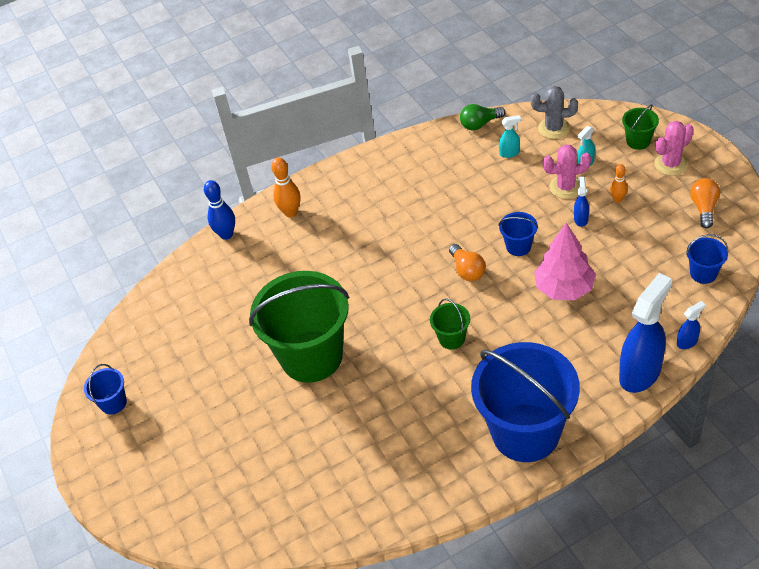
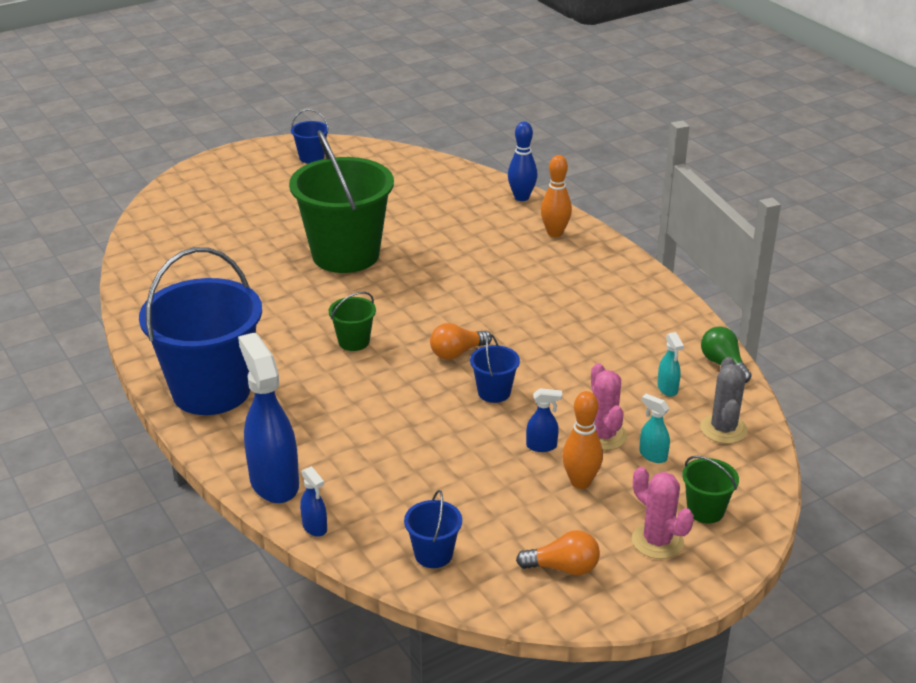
camera: 80 degrees right, 15 degrees down
(564, 288) = (420, 426): pink tree -> none
(618, 199) = (580, 482): orange bowling pin -> orange bowling pin, size x1.61
(640, 373) = (274, 482): blue spray bottle -> blue spray bottle turned 150 degrees counterclockwise

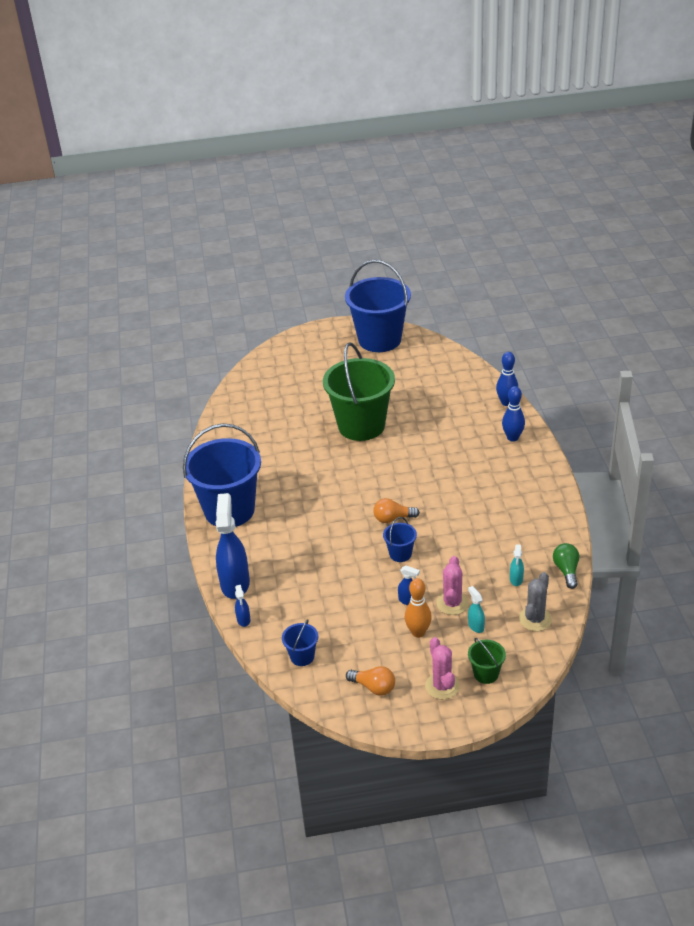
camera: 25 degrees right, 5 degrees up
(311, 157) = (379, 340): blue bucket -> blue bucket, size x2.38
(354, 342) = (332, 495): green bucket -> none
(555, 233) = (512, 438): orange bowling pin -> blue bowling pin

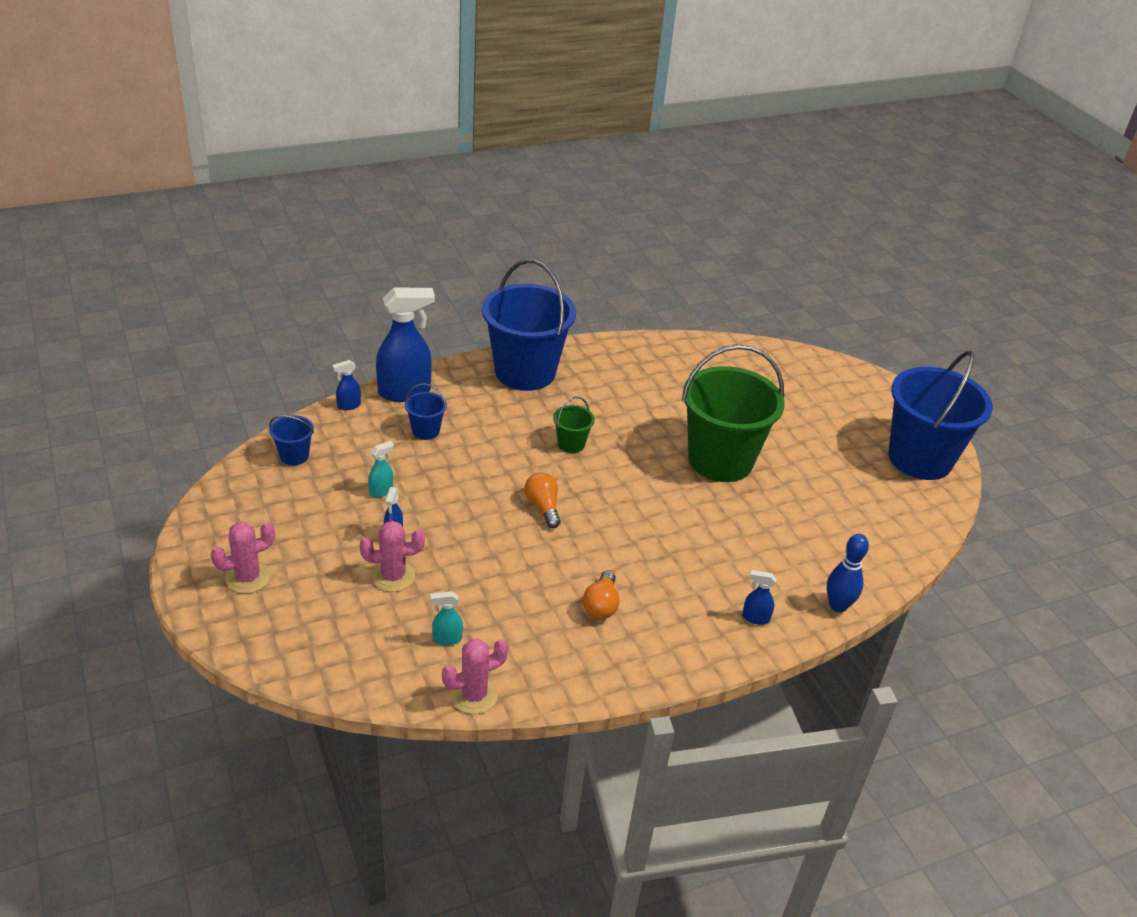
camera: 70 degrees right, 0 degrees up
(374, 687) = (246, 518): orange light bulb -> orange light bulb (601, 605)
(400, 554) = (477, 520): blue bucket -> blue bucket (425, 431)
(418, 632) = (338, 548): orange bowling pin -> none
(476, 626) = (354, 602): turquoise spray bottle -> turquoise spray bottle (381, 491)
(486, 674) = (269, 618): green bucket -> green bucket (571, 444)
(512, 438) = (755, 618): blue bowling pin -> blue spray bottle
(535, 619) = (371, 664): grey cactus -> none
(566, 570) = (474, 695): green light bulb -> pink cactus

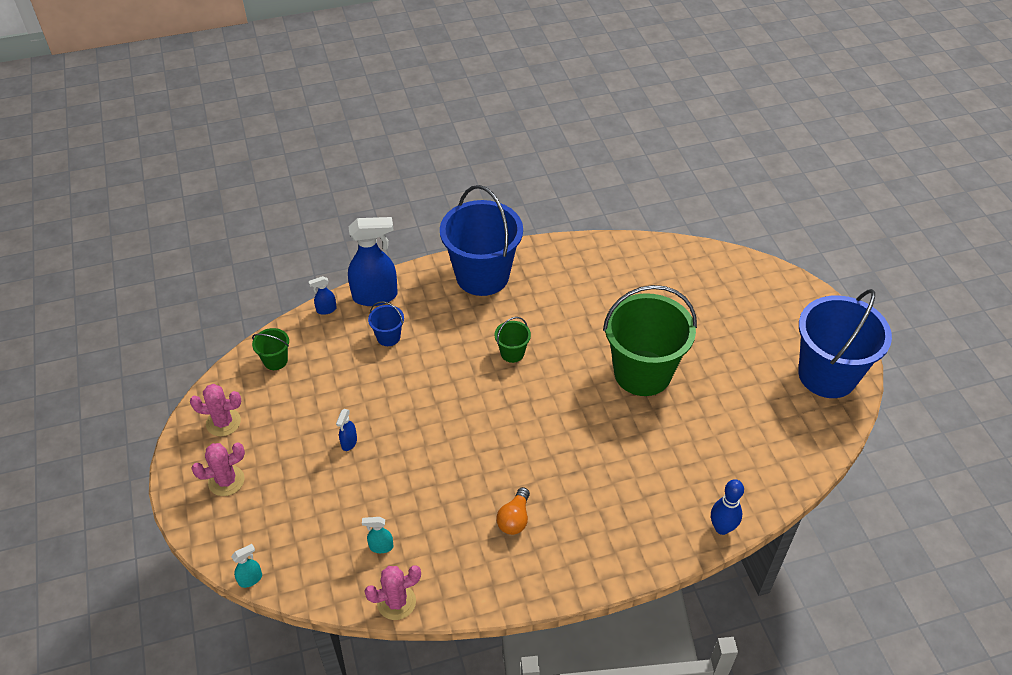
camera: 10 degrees right, 10 degrees up
(294, 456) = (275, 361): blue bucket -> green bucket
(381, 491) = (344, 398): turquoise spray bottle -> turquoise spray bottle (251, 579)
(393, 576) = (344, 484): pink cactus -> pink cactus (223, 422)
(543, 507) = (479, 418): orange light bulb -> none
(755, 618) = (646, 537): blue spray bottle -> none

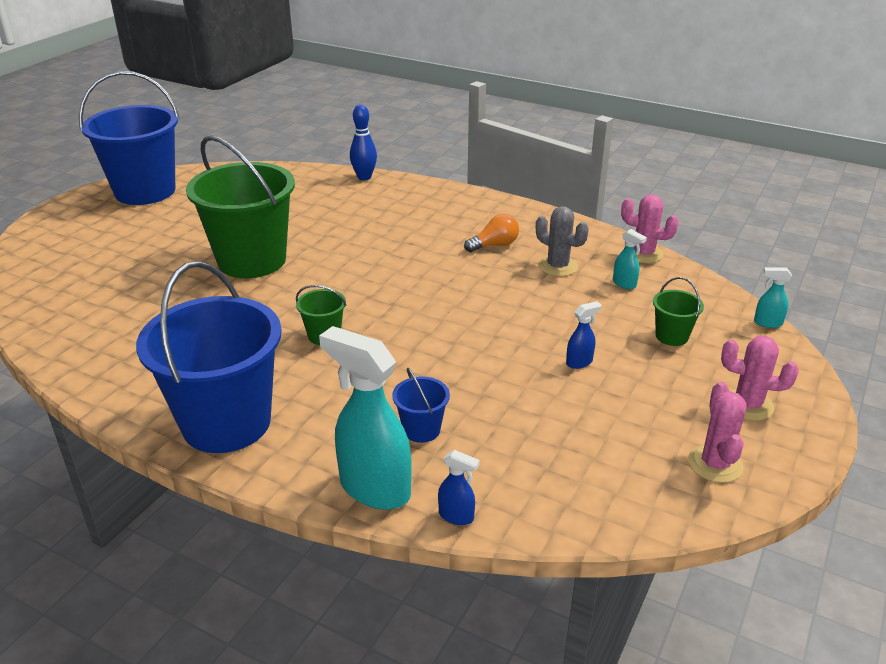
camera: 135 degrees left, 15 degrees down
(223, 422) = (715, 464): pink cactus -> pink cactus turned 45 degrees clockwise
(275, 361) = (589, 494): green bucket -> green bucket (672, 336)
(375, 296) = (374, 488): blue spray bottle -> turquoise spray bottle
(445, 530) = (557, 266): none -> grey cactus

